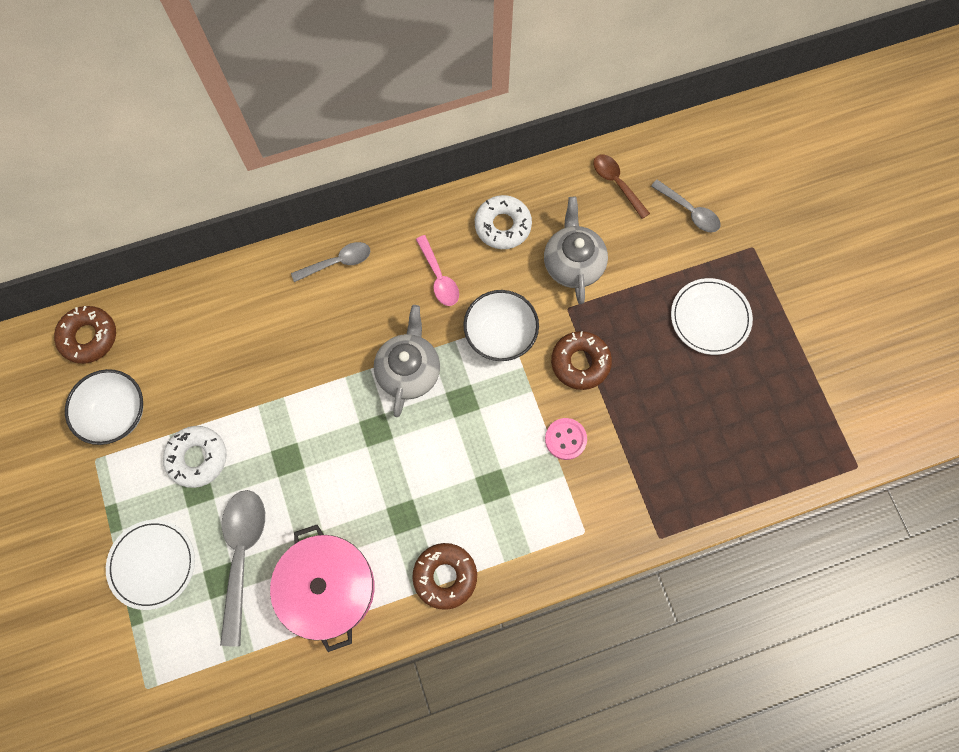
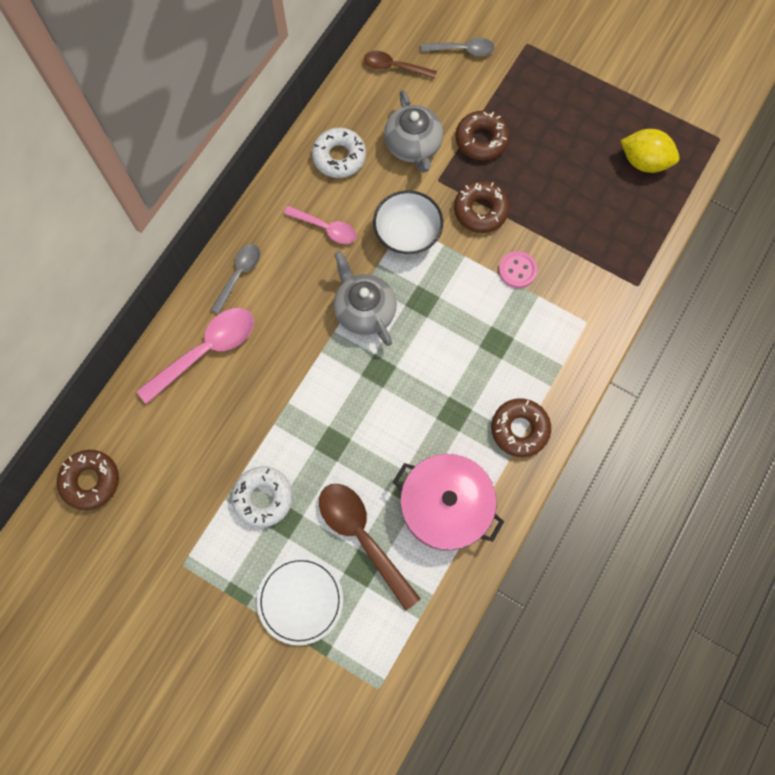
camera: 40 degrees left, 0 degrees up
(116, 414) = (168, 518): white bowl -> none
(242, 555) = (362, 537): grey spoon -> brown spoon
(259, 304) = (206, 351): none -> pink spoon
(573, 263) = (413, 146): grey teapot -> grey teapot turned 150 degrees counterclockwise
(636, 302) = (481, 140): none -> brown donut
(710, 318) = (540, 113): white plate -> none
(766, 433) = (644, 161): none -> yellow lemon

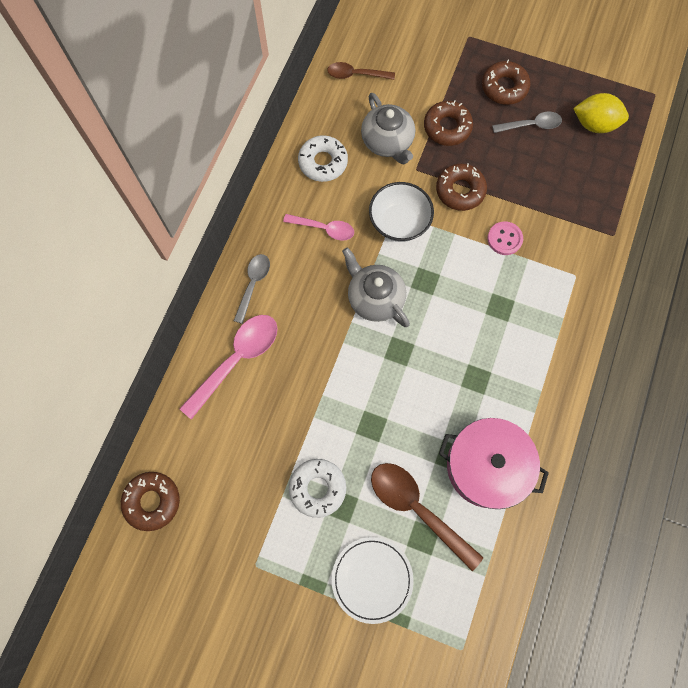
camera: 10 degrees left, 0 degrees up
(462, 50) = (413, 50): grey spoon -> grey spoon (531, 125)
(519, 429) = (538, 383): brown donut -> brown donut (504, 87)

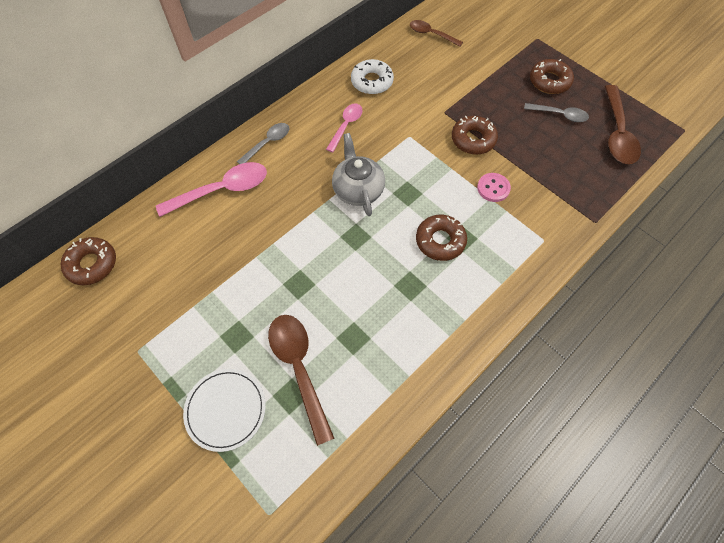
camera: 25 degrees right, 10 degrees down
(317, 488) = (225, 313): white donut -> none
(324, 228) = (346, 126): pink spoon -> pink spoon turned 105 degrees counterclockwise
(388, 142) = (431, 86): grey teapot -> none
(399, 222) = (409, 144): white bowl -> none
(447, 127) = (486, 92): brown donut -> brown donut (440, 241)
(487, 466) = (381, 361): pink pot -> none
(594, 124) = (617, 133): yellow lemon -> brown spoon

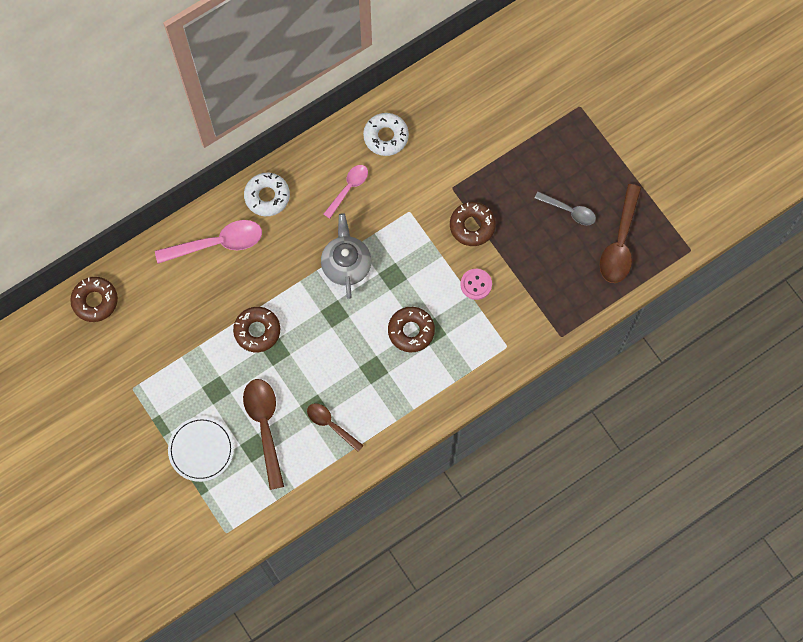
camera: 10 degrees right, 10 degrees up
(267, 143) = (267, 196): grey spoon -> white donut
(431, 34) = (464, 82): brown spoon -> brown spoon (331, 425)
(549, 81) = (573, 167): brown donut -> brown donut (257, 331)

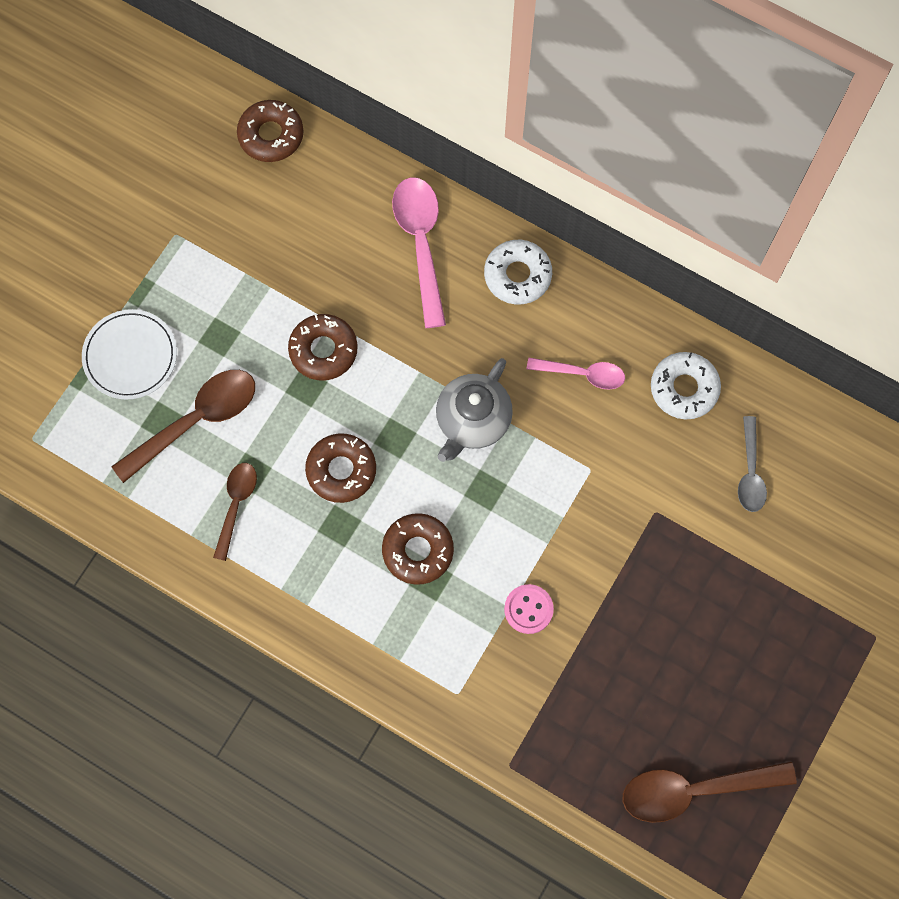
camera: 65 degrees right, 0 degrees up
(217, 243) = (421, 244): pink spoon -> pink spoon turned 150 degrees counterclockwise
(346, 264) = (472, 420): grey teapot -> grey teapot turned 150 degrees clockwise
(472, 226) = (612, 565): brown donut -> brown donut (341, 470)
(569, 211) = (705, 693): grey spoon -> grey spoon (750, 472)

